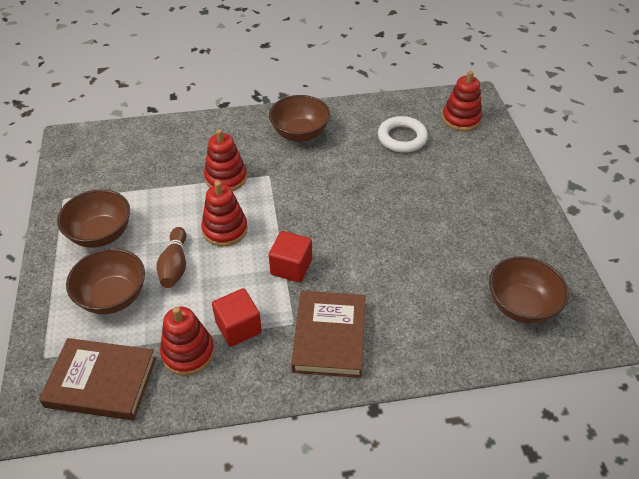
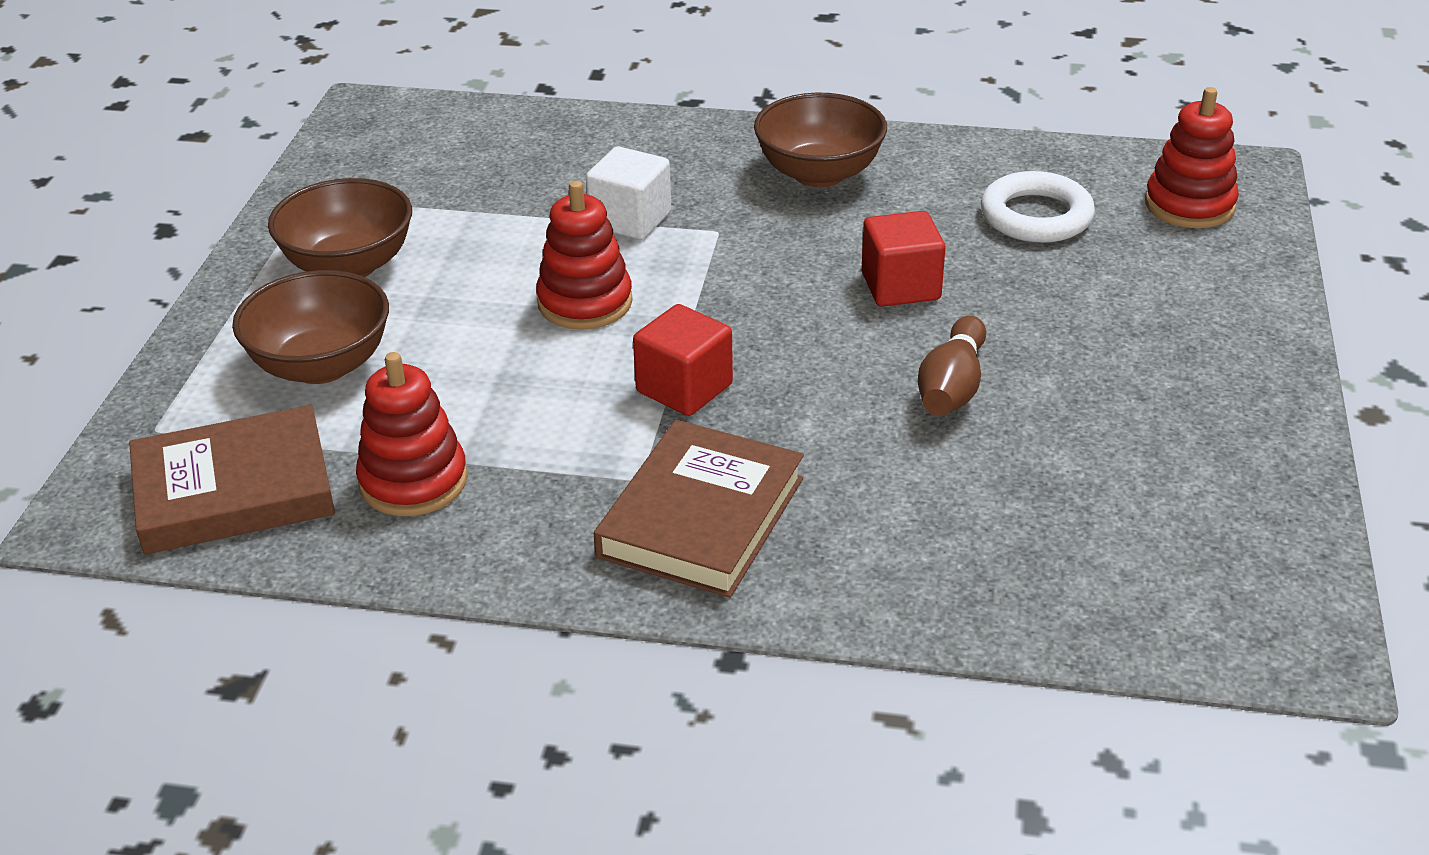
camera: 20 degrees right, 10 degrees down
(101, 382) = (234, 490): brown book -> brown book turned 45 degrees counterclockwise
(175, 265) = (459, 340): brown bowling pin -> brown bowling pin (952, 387)
(226, 178) = (630, 220): red stacking toy -> white cube
(238, 327) = (529, 463): red cube -> red cube (900, 286)
(521, 305) = (1149, 555): brown bowl -> none

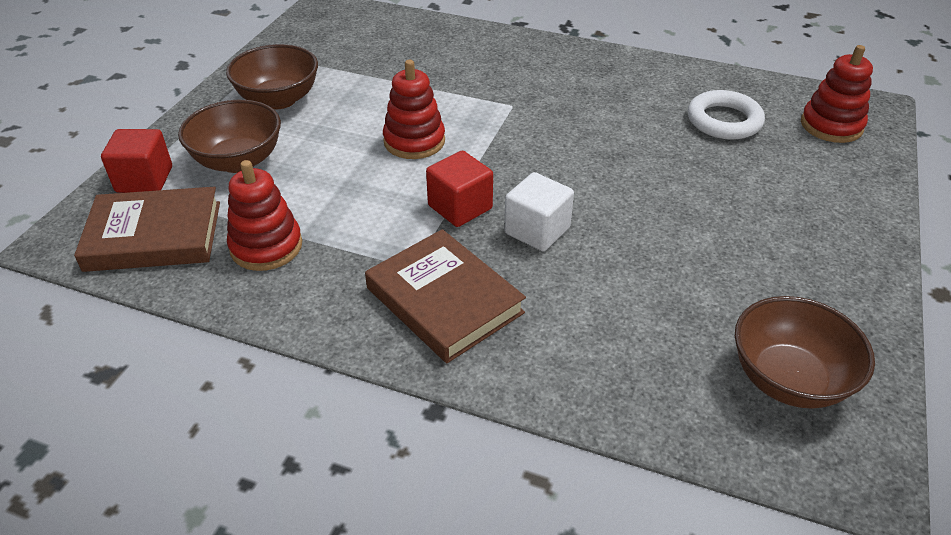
camera: 10 degrees right, 5 degrees up
(630, 220) = (459, 92): white cube -> white cube (537, 230)
(701, 517) = (444, 300): brown book -> brown book turned 75 degrees counterclockwise
(819, 173) = (587, 76): brown bowl -> brown bowl (788, 379)
(900, 286) = (621, 157): red cube -> red cube (144, 179)
(952, 387) = (640, 231): brown bowling pin -> none

